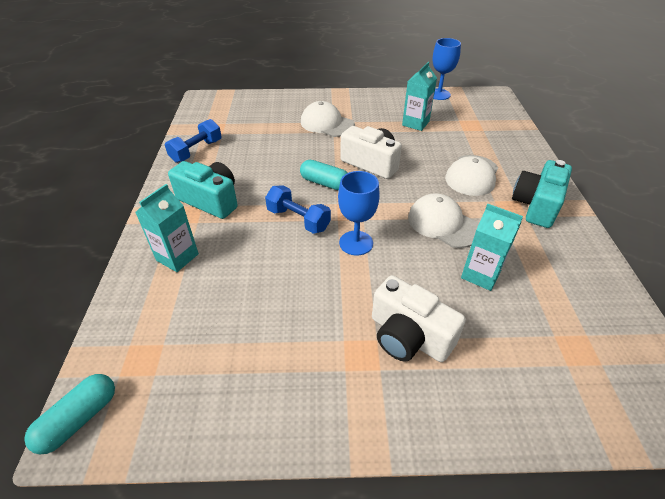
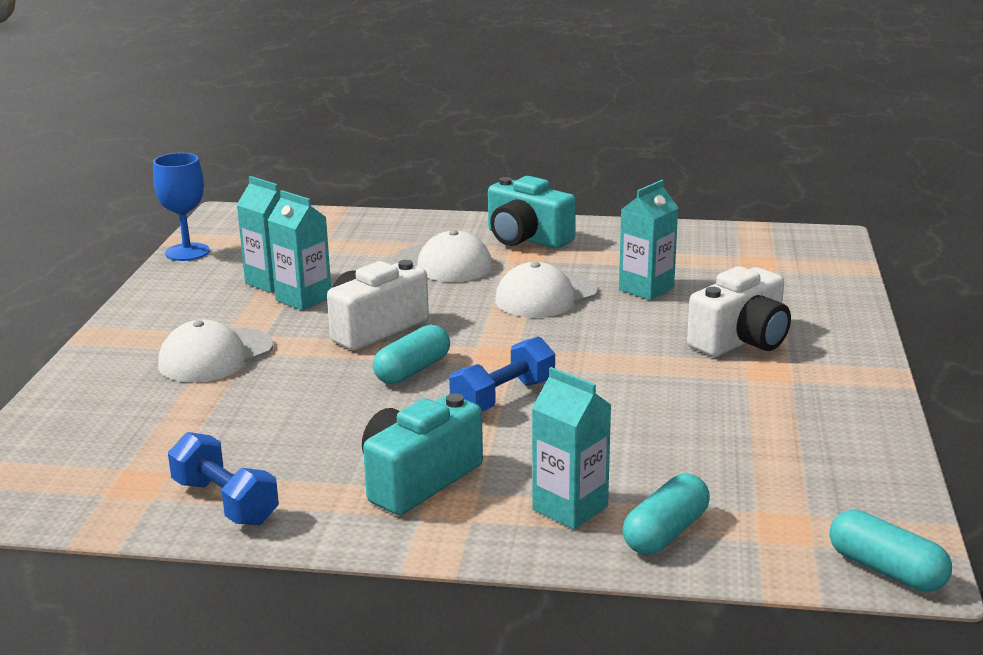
camera: 80 degrees left, 20 degrees down
(146, 299) = (665, 532): none -> turquoise capsule
(356, 243) = (570, 357): blue goblet -> none
(399, 136) = (303, 299): none -> turquoise carton

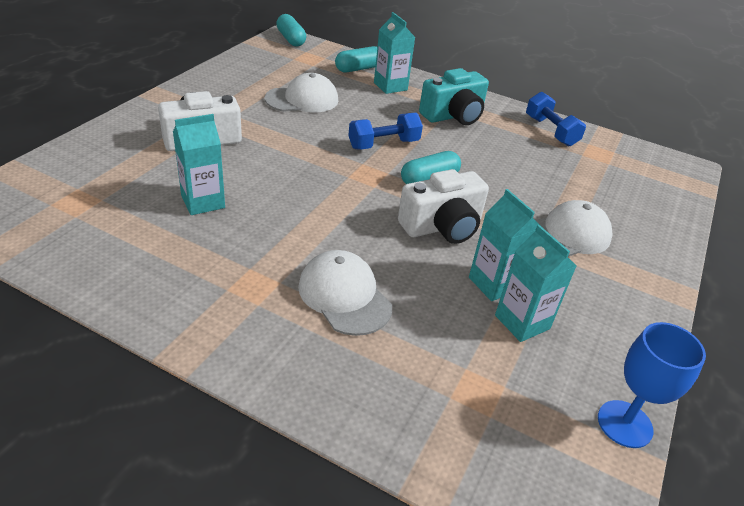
camera: 165 degrees left, 15 degrees up
(526, 238) = (233, 312): turquoise camera -> none
(546, 296) = (288, 219): white cap -> white cap (302, 99)

